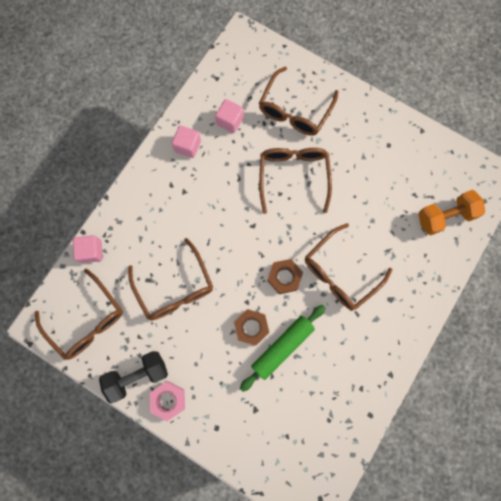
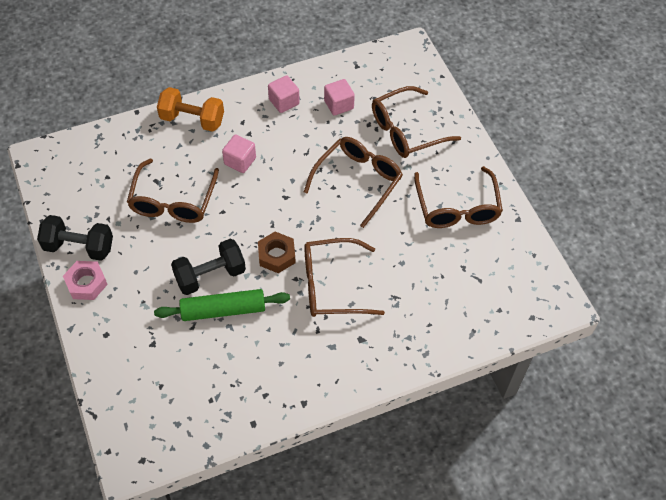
camera: 35 degrees right, 20 degrees down
(86, 320) = (78, 178): brown glasses -> brown glasses (457, 207)
(91, 251) = (130, 130): pink cube -> pink cube (240, 161)
(251, 327) = (210, 275): brown nut -> black dumbbell
(445, 216) = (478, 304): orange dumbbell -> orange dumbbell (192, 119)

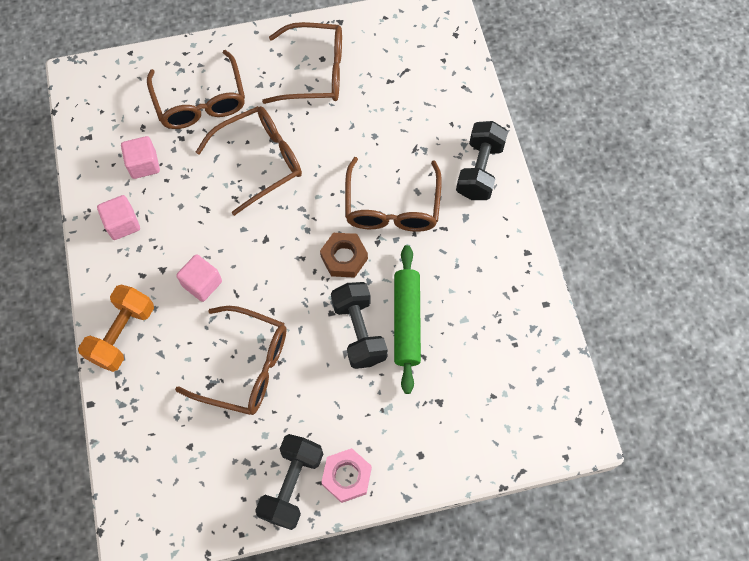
camera: 80 degrees left, 10 degrees up
(358, 181) = (260, 161): brown glasses -> brown glasses turned 105 degrees clockwise
(383, 353) = (479, 170): none -> black dumbbell

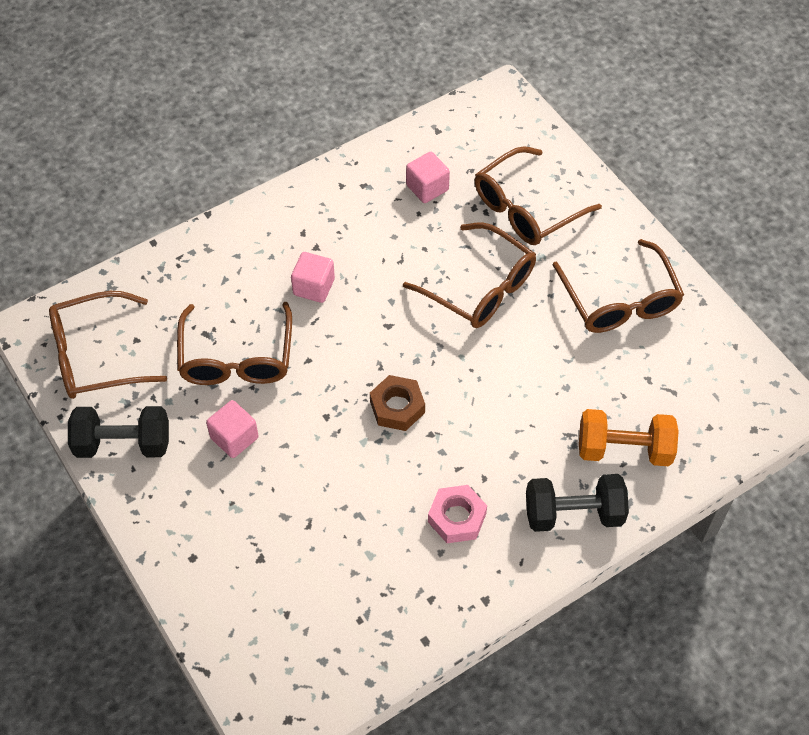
camera: 70 degrees right, 10 degrees down
(122, 224) = (352, 195): pink cube -> pink cube (234, 438)
(122, 334) = (233, 241): orange dumbbell -> orange dumbbell (624, 449)
(347, 476) = (147, 492): pink nut -> pink nut (457, 518)
(359, 331) = (314, 451): black dumbbell -> none
(392, 206) = (482, 434): brown glasses -> brown glasses (96, 356)
(406, 321) = (344, 494): green rolling pin -> none

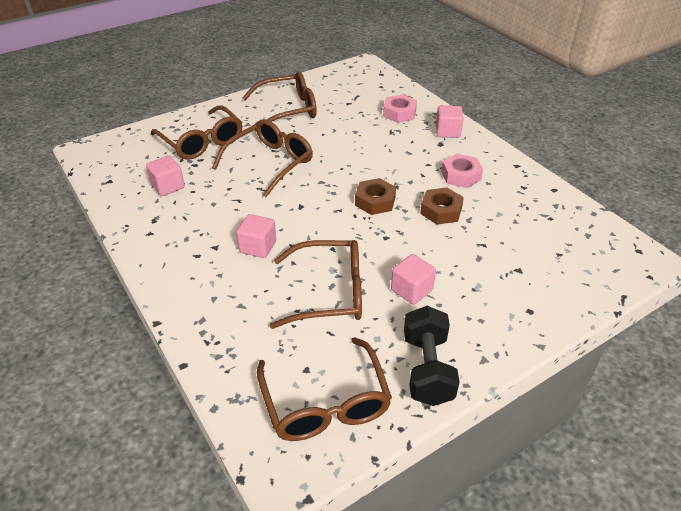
camera: 90 degrees left, 15 degrees down
(376, 483) = (441, 211): none -> brown nut
(573, 514) = (447, 132): black dumbbell -> pink cube
(624, 449) = (399, 113): orange dumbbell -> pink nut

